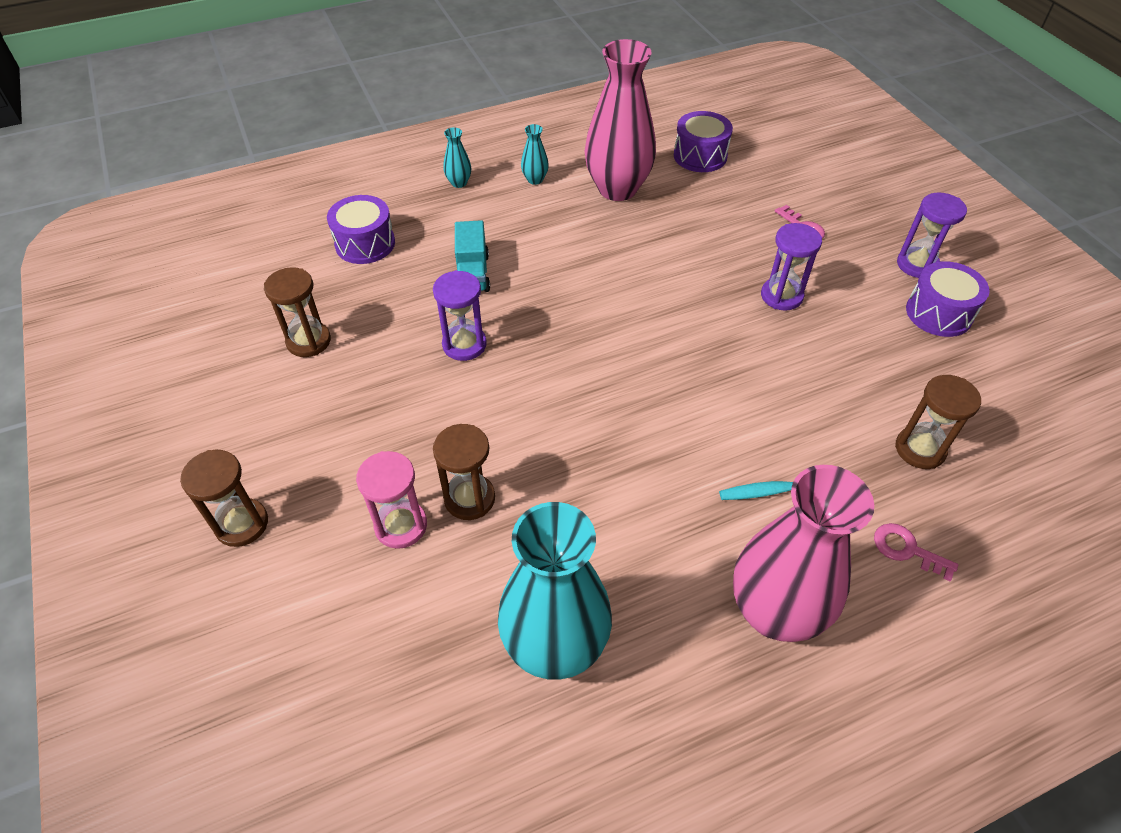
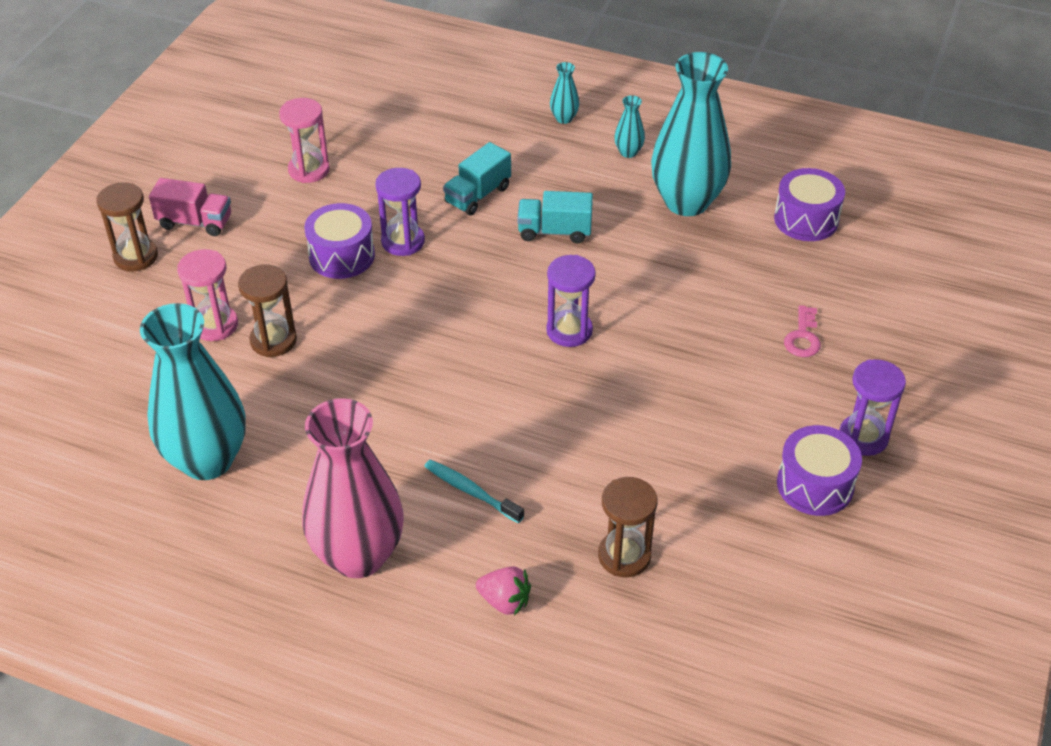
camera: 45 degrees right, 5 degrees down
(261, 453) = (195, 222): none -> pink truck
(308, 341) = (309, 170): brown hourglass -> pink hourglass
(365, 244) = (432, 124): purple drum -> purple drum (342, 256)
(562, 263) = (554, 231): none -> turquoise truck
(617, 189) = (686, 202): pink vase -> turquoise vase
(781, 296) = (694, 374): purple hourglass -> purple hourglass (569, 331)
(907, 550) = (505, 601): pink key -> pink strawberry

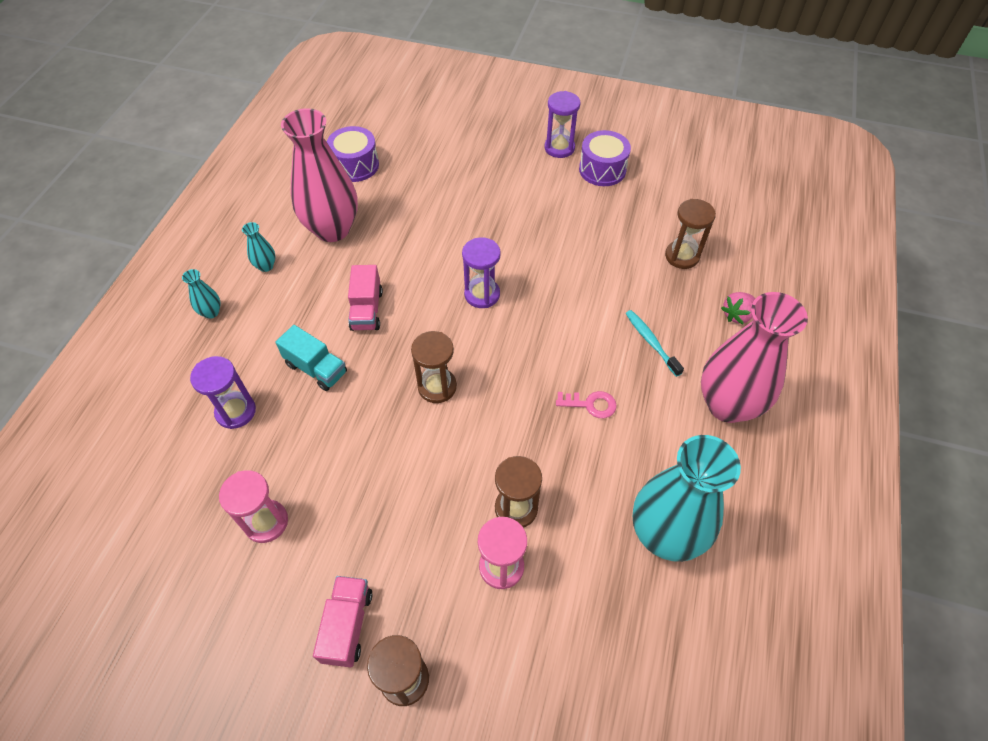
camera: 95 degrees left, 10 degrees up
(342, 256) = (399, 469): purple drum -> none
(403, 241) = (379, 420): purple hourglass -> purple hourglass (236, 411)
(437, 286) = (437, 387): none -> brown hourglass
(471, 491) = (651, 342): turquoise toothbrush -> turquoise toothbrush turned 120 degrees clockwise
(505, 601) = (737, 315): pink strawberry -> pink strawberry turned 150 degrees counterclockwise
(554, 231) = (367, 310): turquoise truck -> pink truck
(686, 202) = (332, 229): turquoise vase -> pink vase
(803, 337) = (475, 171): pink key -> pink key (590, 404)

